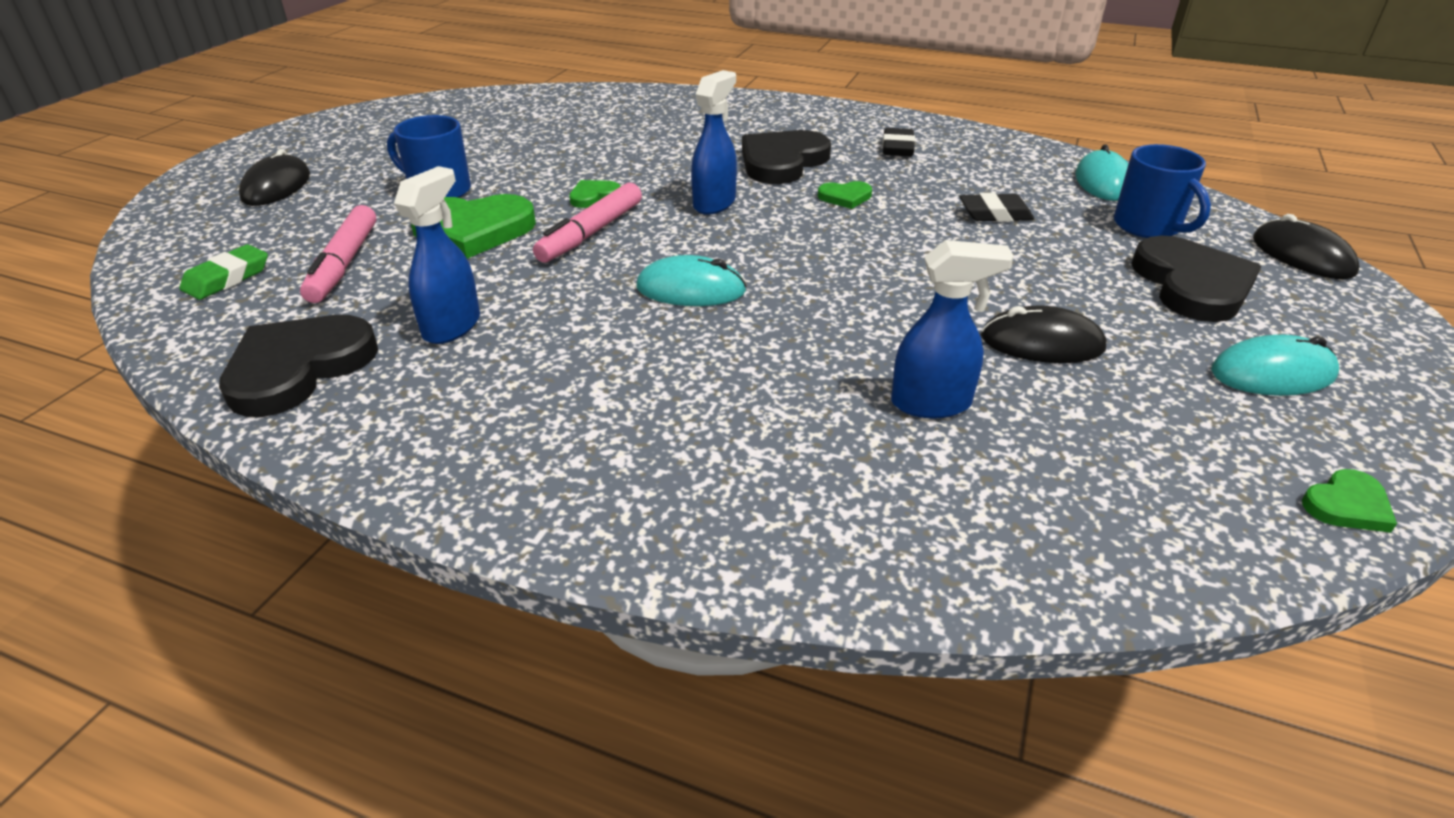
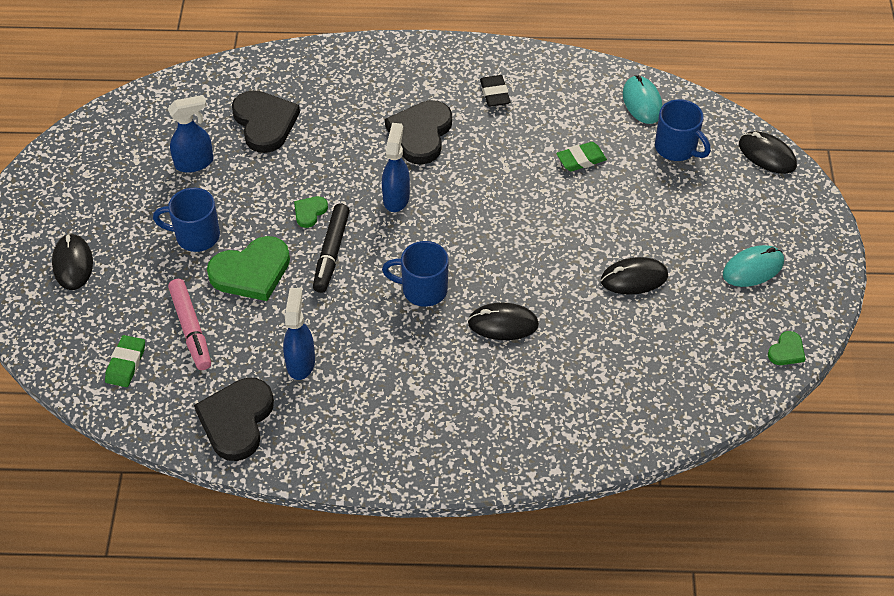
camera: 20 degrees left, 15 degrees up
(591, 233) = (331, 253): pink marker -> black marker
(691, 289) = (423, 289): turquoise mouse -> blue mug
(792, 350) = (503, 324): none -> black mouse
(845, 197) = (479, 166): green heart -> none
(932, 404) = (588, 342): blue spray bottle -> blue spray bottle (195, 163)
(995, 214) = (581, 159): black eraser -> green eraser
(1192, 285) = (707, 202): black heart -> black heart (265, 123)

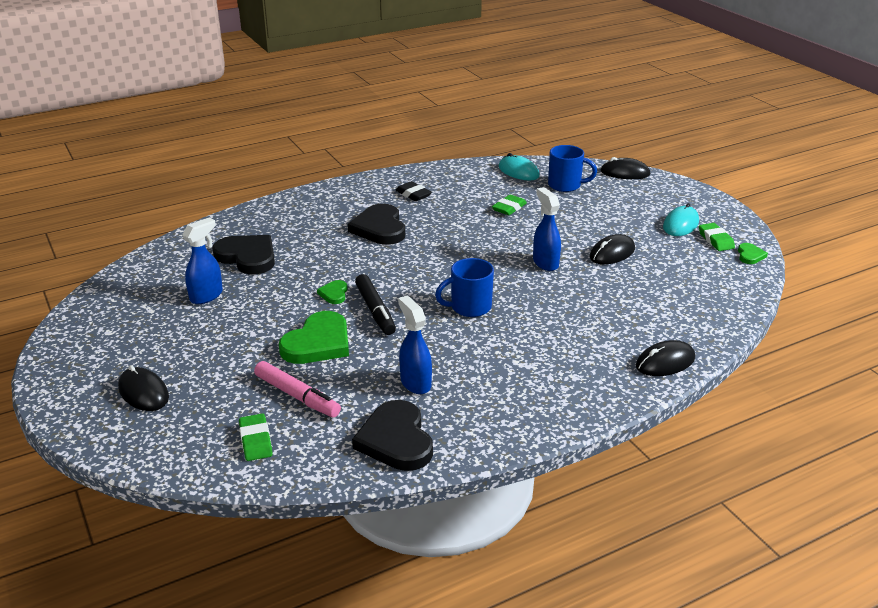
camera: 30 degrees left, 20 degrees down
(196, 236) = (248, 337): blue mug -> none
(396, 198) = (396, 265): blue spray bottle -> blue spray bottle (545, 263)
(503, 324) = (549, 305): black mouse -> black mouse (665, 362)
(770, 310) = (716, 240): none -> green eraser

